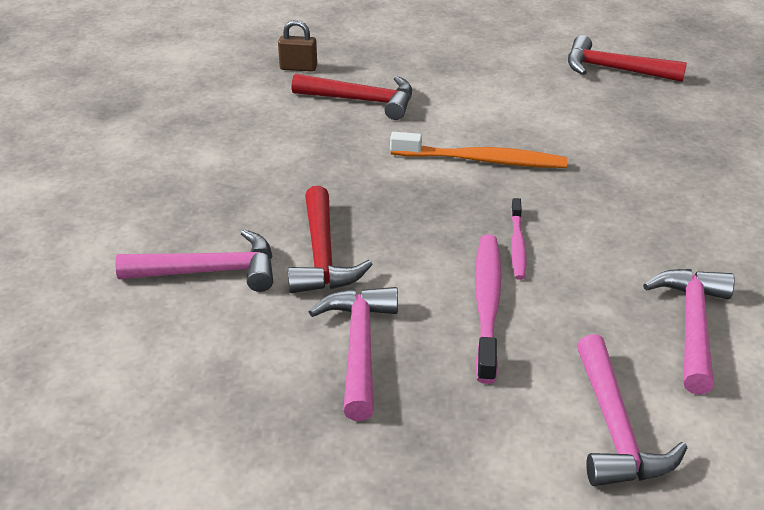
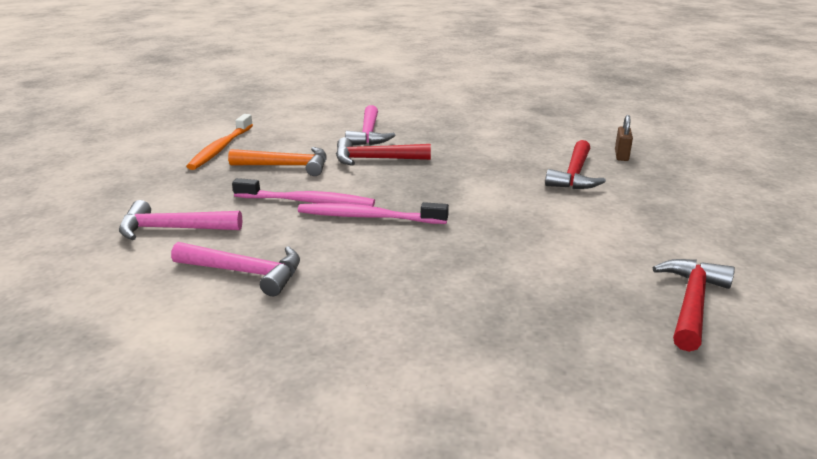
camera: 95 degrees right, 10 degrees down
(359, 348) = (287, 166): pink hammer -> orange hammer
(482, 160) = (486, 214): orange toothbrush -> orange toothbrush (221, 148)
(517, 245) = (368, 217): pink toothbrush -> pink toothbrush, size x1.69

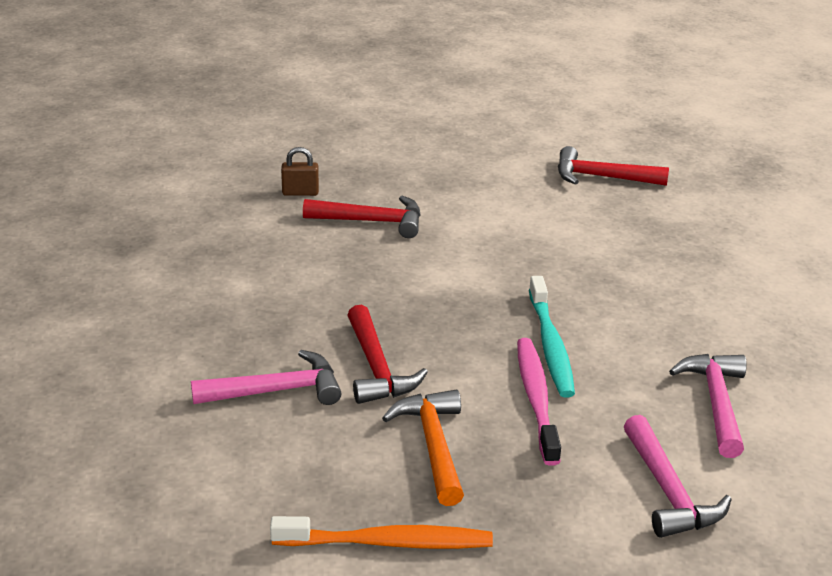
camera: 105 degrees left, 5 degrees up
(368, 217) = (550, 345): pink toothbrush -> turquoise toothbrush

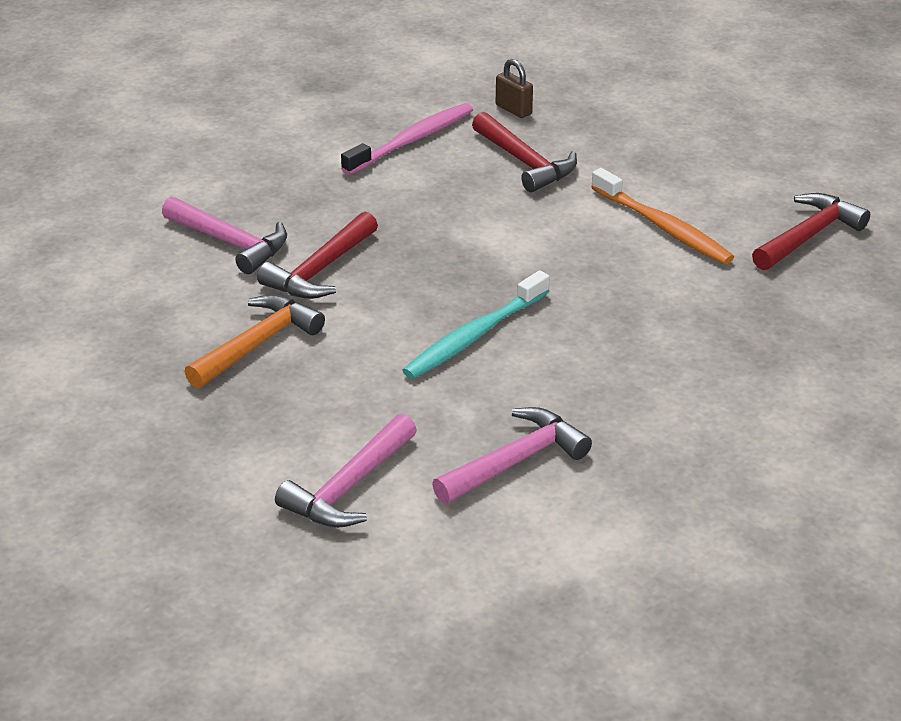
camera: 50 degrees right, 5 degrees up
(387, 543) = (119, 379): orange toothbrush -> orange toothbrush (663, 227)
(536, 399) = (386, 364): pink toothbrush -> pink toothbrush (412, 140)
(602, 177) = (808, 236): red hammer -> red hammer turned 75 degrees clockwise

